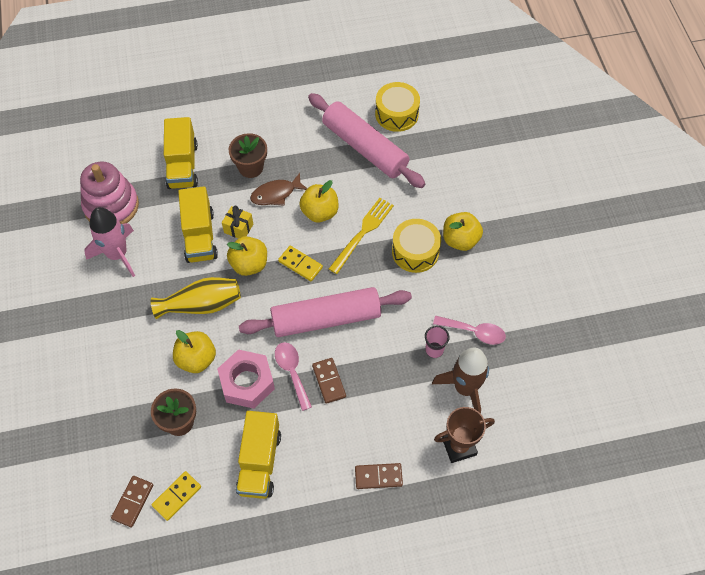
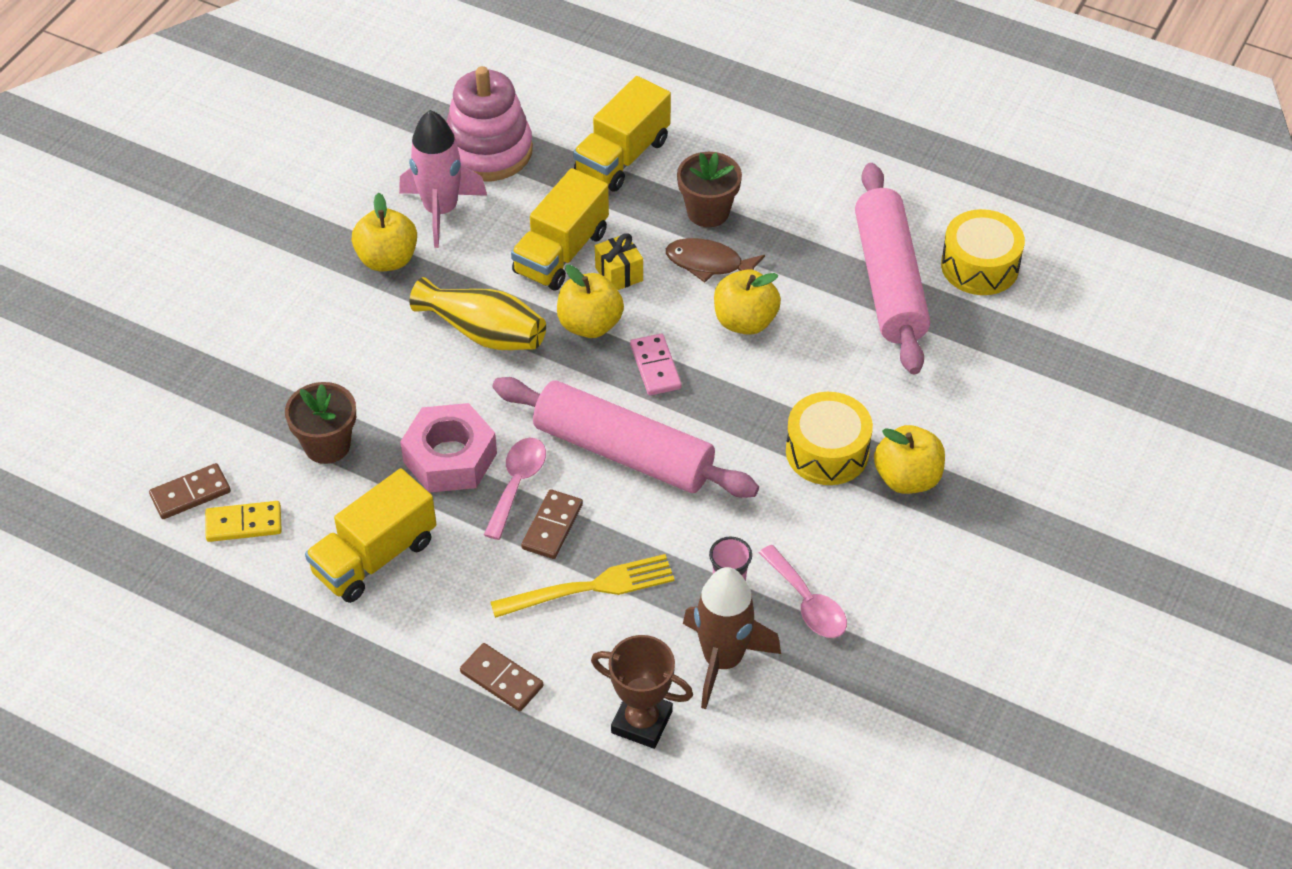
camera: 40 degrees right, 10 degrees down
(196, 359) = (416, 390): yellow apple -> yellow apple (387, 259)
(300, 264) = (655, 367): yellow domino -> pink domino
(362, 233) = (778, 382): yellow fork -> yellow fork (591, 587)

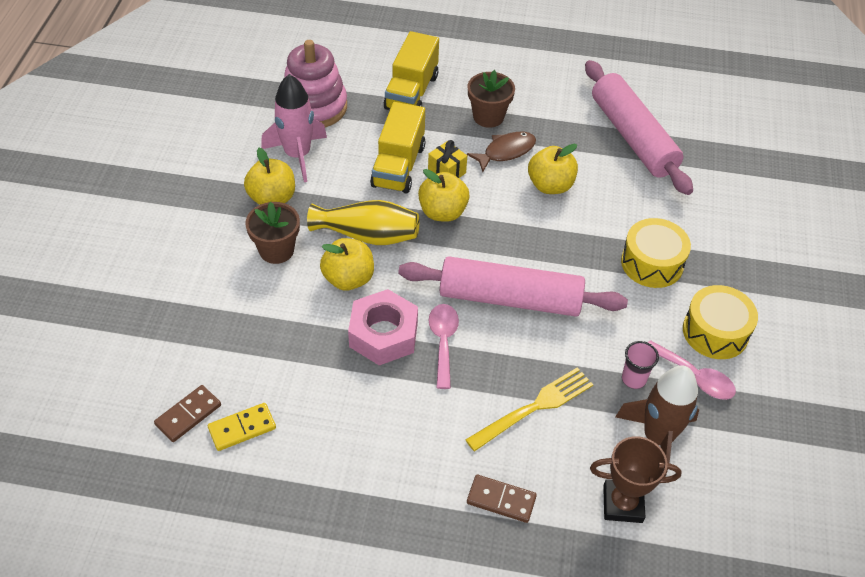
camera: 20 degrees left, 0 degrees up
(327, 445) = (284, 348): brown flower pot -> brown flower pot (276, 250)
(374, 557) = (358, 427): yellow truck -> none
(552, 526) = (484, 368): brown domino -> none
(655, 367) = (503, 231): pink domino -> none
(708, 263) = (506, 151): brown fish -> brown fish turned 150 degrees clockwise
(907, 478) = (715, 269): yellow apple -> yellow apple (348, 279)
(979, 266) = (686, 114): yellow drum -> yellow drum (715, 332)

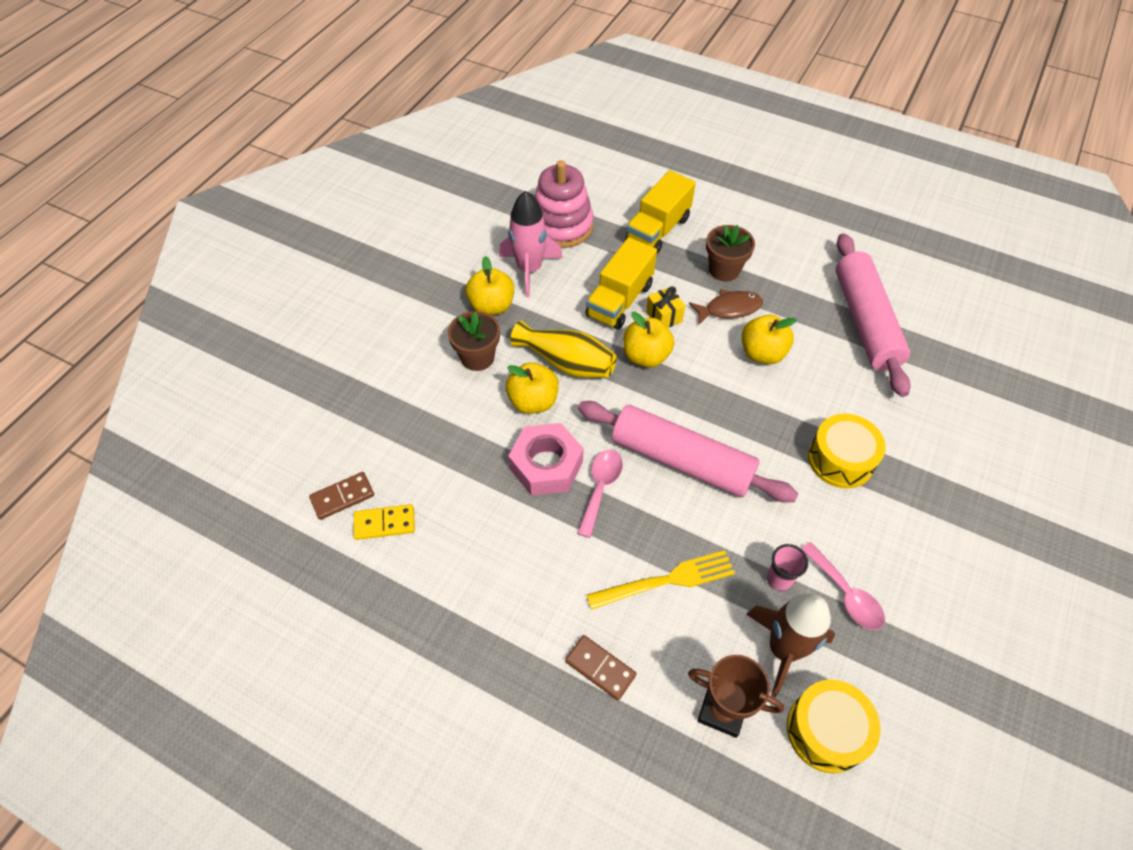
camera: 20 degrees right, 5 degrees up
(715, 332) = (884, 551): yellow drum -> yellow drum (826, 731)

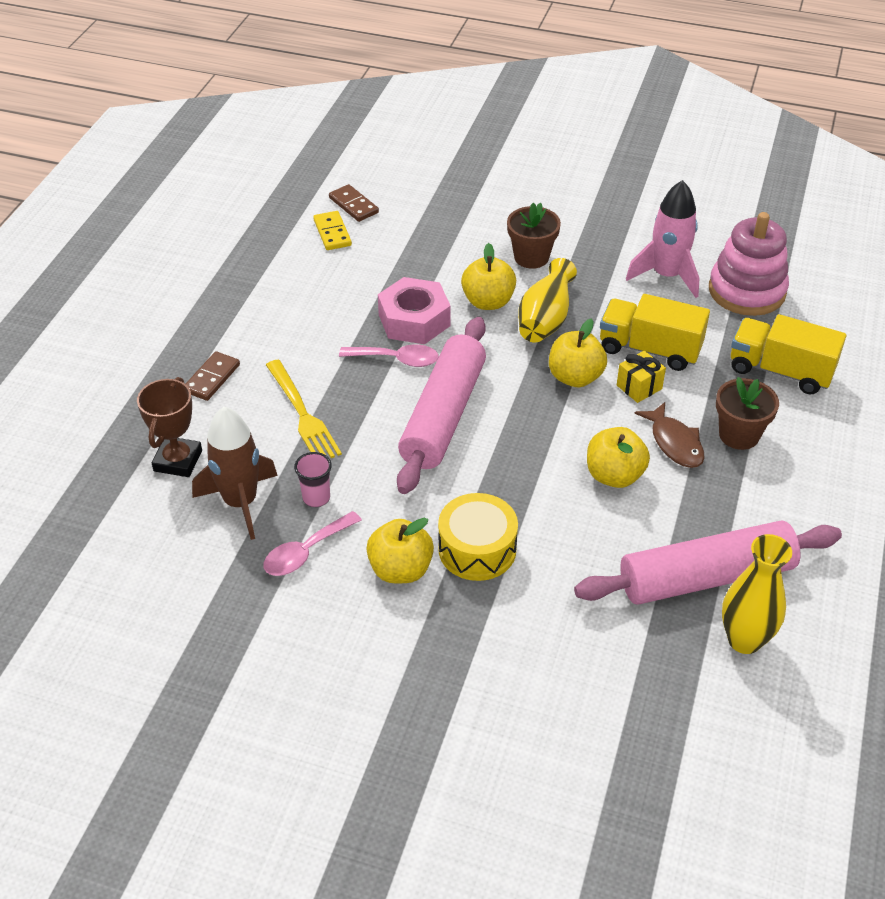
camera: 80 degrees right, 10 degrees down
(492, 306) = (603, 256): yellow apple -> yellow apple (400, 569)
(826, 731) = (161, 535): yellow drum -> none
(920, 314) = (744, 640): none -> yellow vase

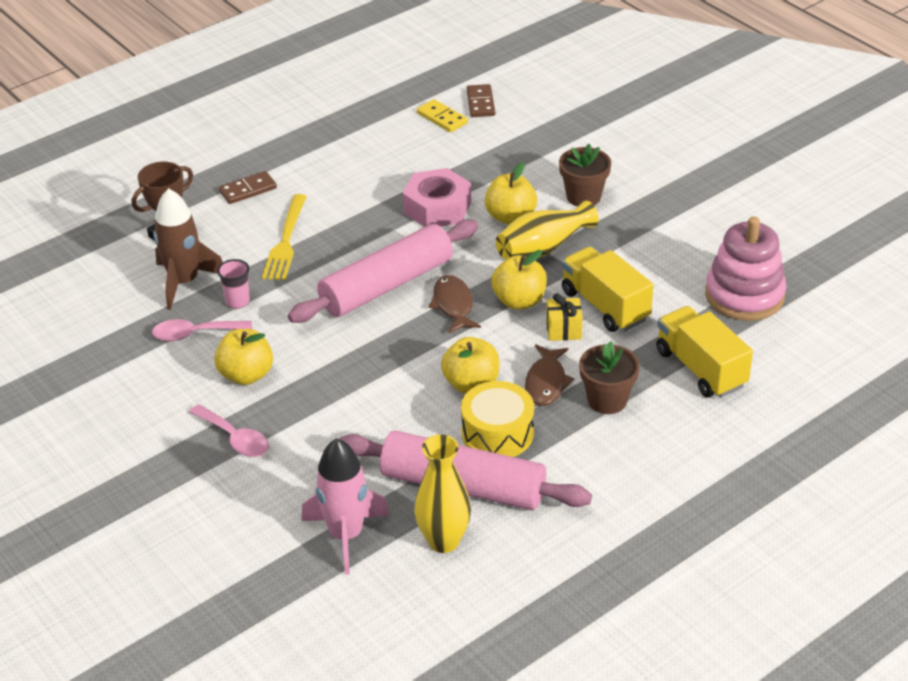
camera: 35 degrees right, 5 degrees down
(332, 233) = (442, 118): yellow domino -> yellow domino turned 60 degrees counterclockwise
(397, 359) = (394, 231): pink spoon -> pink spoon (235, 438)
(477, 549) = (313, 387): yellow drum -> yellow drum (497, 433)
(522, 407) = (453, 305): none -> brown fish
(666, 276) = (685, 255): pink rocket -> pink rocket (346, 535)

